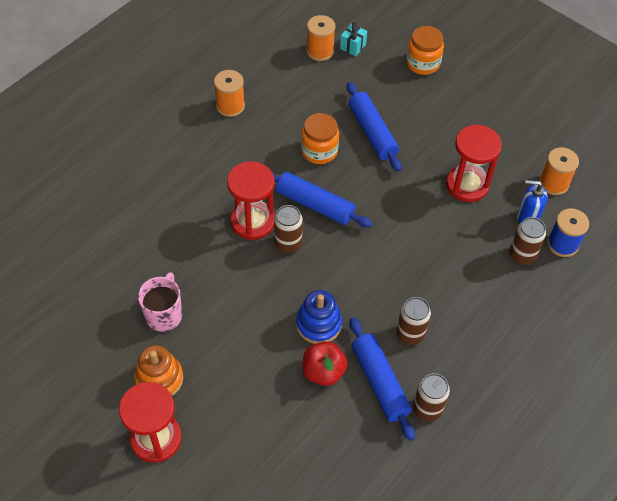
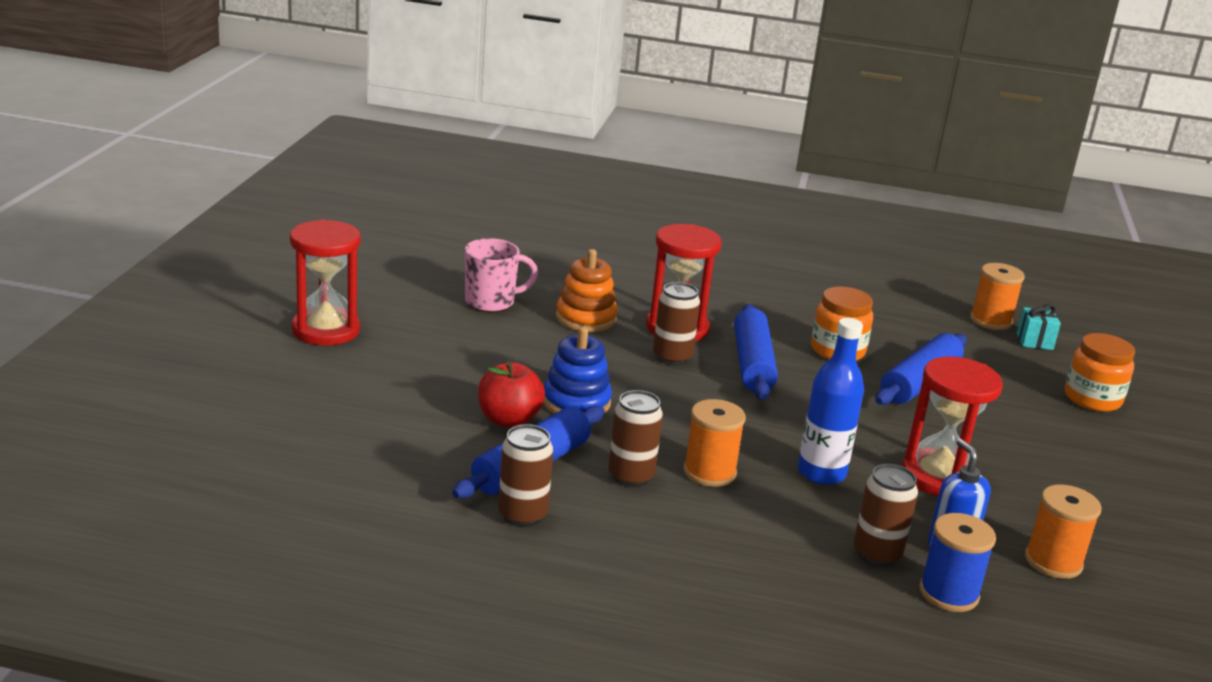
camera: 60 degrees right, 30 degrees down
(159, 379) = (405, 316): orange stacking toy -> orange stacking toy (586, 318)
(230, 106) = (822, 282): orange spool -> orange spool (709, 472)
(443, 237) = (821, 473): none -> blue bottle

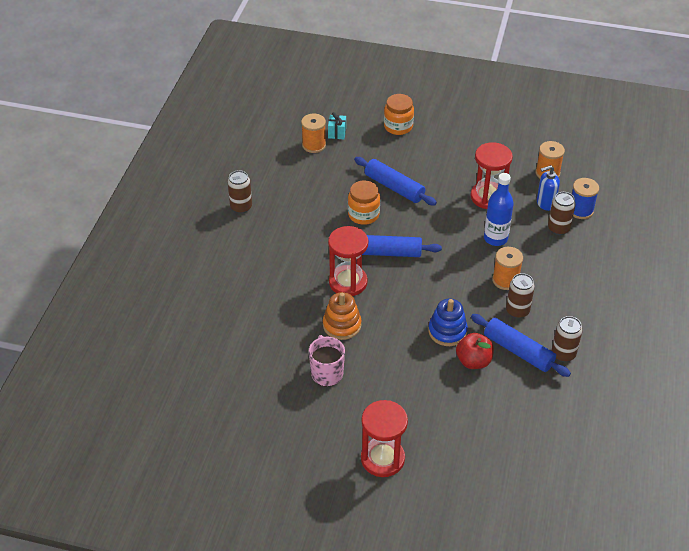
camera: 85 degrees left, 20 degrees up
(672, 357) = (386, 287): brown can -> brown can (241, 207)

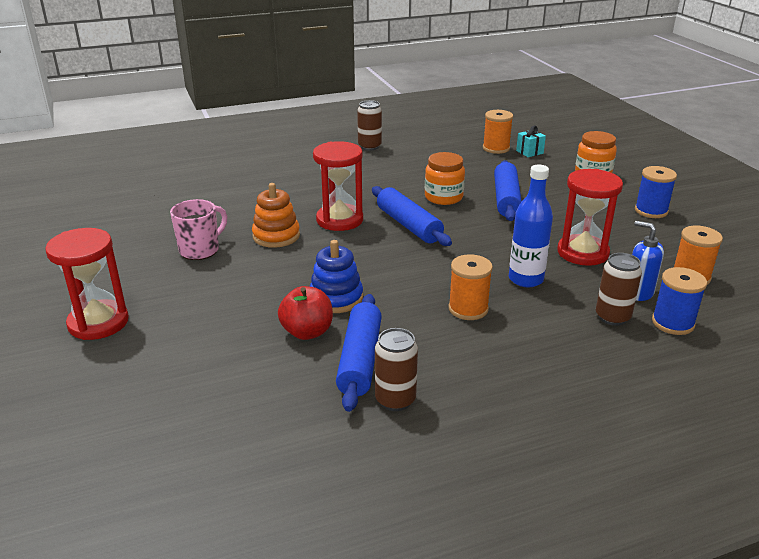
camera: 55 degrees right, 15 degrees down
(468, 136) = (651, 211): none -> blue spool
(517, 311) = (428, 335): brown can -> none

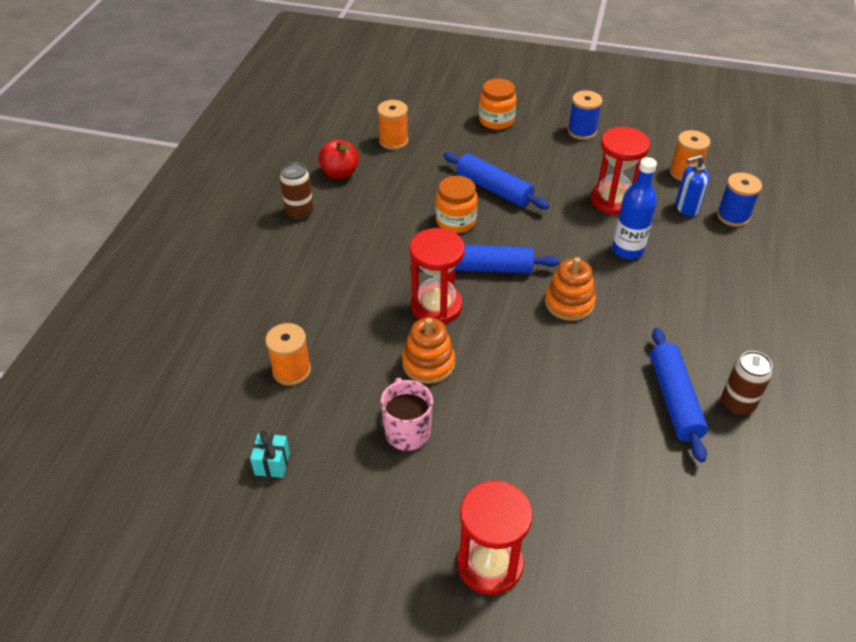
camera: 55 degrees left, 15 degrees up
(307, 332) = (613, 414): red apple -> red apple (340, 173)
(336, 298) = (573, 372): blue stacking toy -> none
(359, 360) = (674, 400): blue rolling pin -> blue rolling pin turned 45 degrees clockwise
(416, 272) = (569, 303): none -> orange stacking toy
(468, 309) = (646, 303): orange spool -> orange spool (291, 370)
(529, 152) = (422, 128): turquoise gift -> turquoise gift (272, 463)
(612, 317) = (707, 238): brown can -> none

